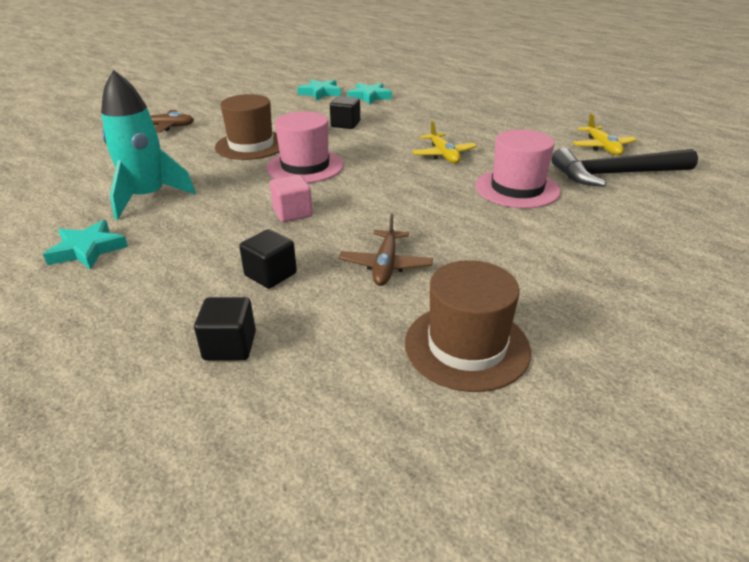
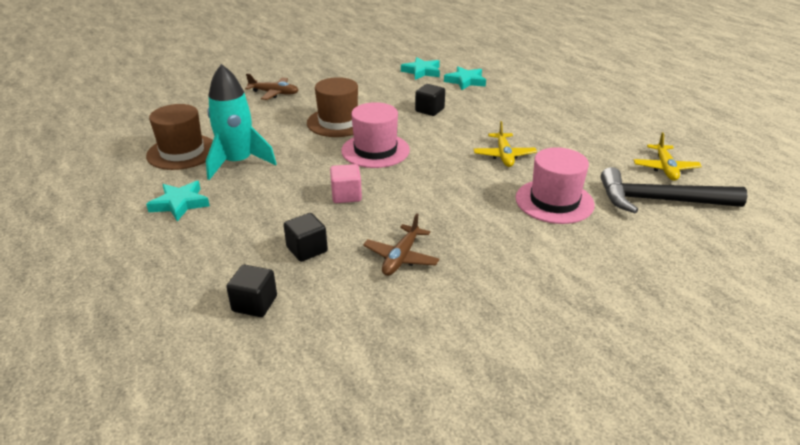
camera: 15 degrees right, 0 degrees up
(466, 346) = (432, 340): brown hat -> brown hat (182, 152)

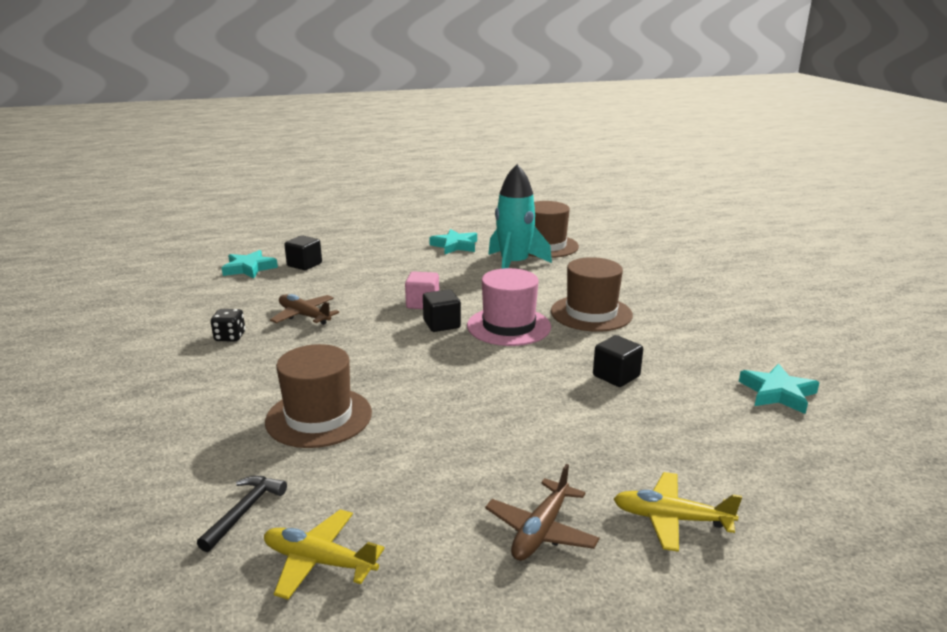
camera: 105 degrees right, 10 degrees down
(274, 93) = (683, 285): brown plane -> brown plane (541, 531)
(307, 249) = (351, 283): black cube -> black cube (441, 324)
(465, 81) = (736, 429): turquoise star -> turquoise star (249, 268)
(469, 291) = (230, 337): none -> black dice
(504, 155) = (452, 407): yellow plane -> yellow plane (671, 519)
(554, 201) = (319, 417): pink hat -> brown hat
(660, 200) = (244, 511): black hammer -> black hammer, size x0.48

